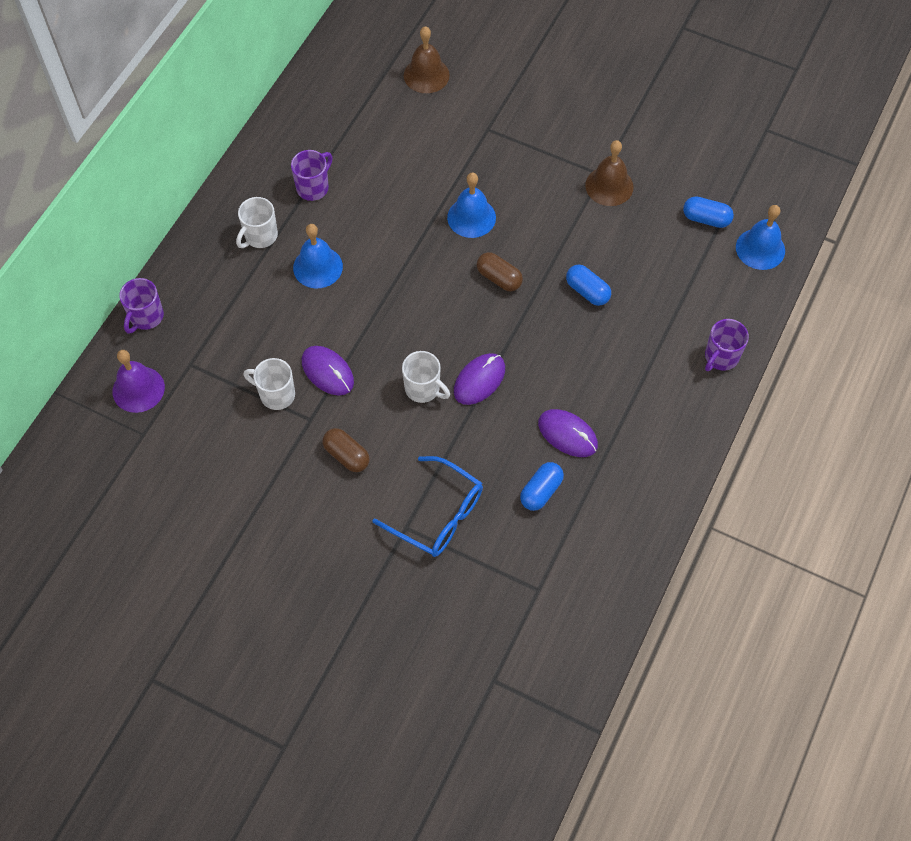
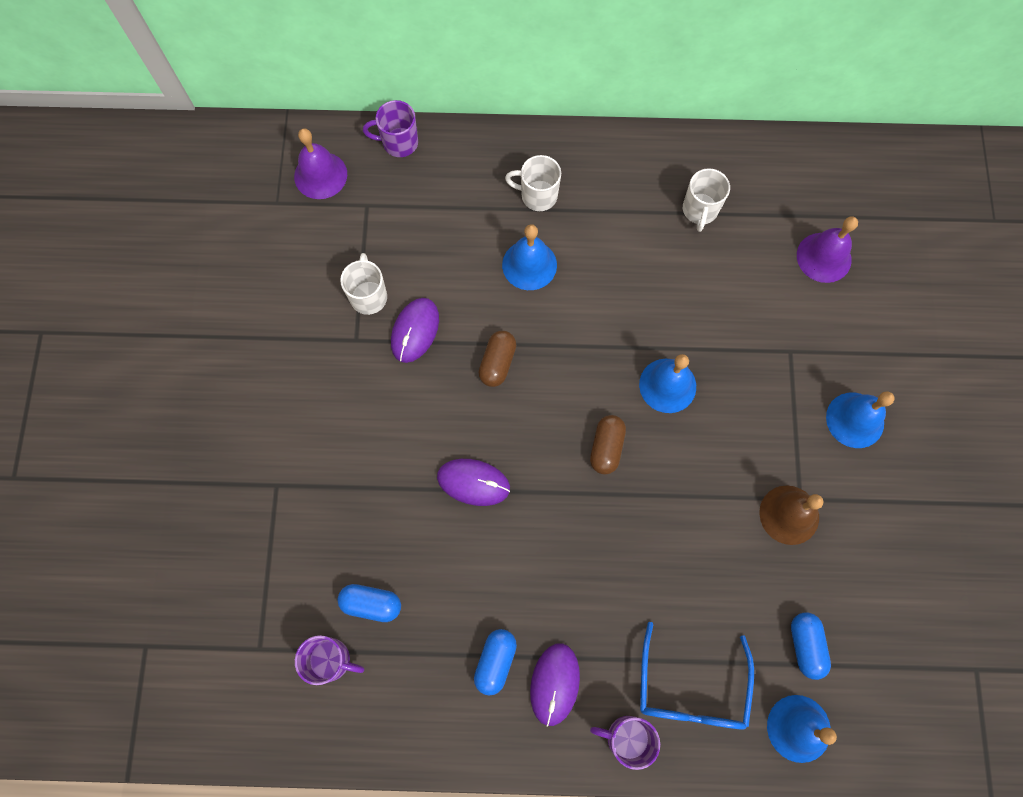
camera: 65 degrees right, 10 degrees up
(313, 187) = (620, 216): purple mug -> purple mug (331, 660)
(346, 455) = (331, 392): brown capsule -> brown capsule (497, 363)
(423, 389) = (437, 431): white mug -> white mug (699, 210)
(426, 75) = (824, 257): brown bell -> purple bell
(437, 514) = (302, 509): blue glasses -> blue glasses (691, 688)
(560, 115) = (855, 420): none -> blue bell
(567, 434) = (450, 603): purple mouse -> purple mouse (554, 684)
(587, 291) = (637, 549): blue capsule -> blue capsule (495, 661)

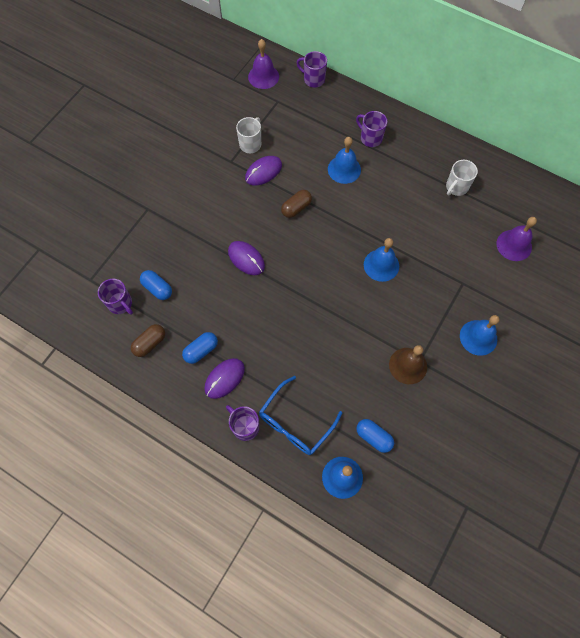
camera: 30 degrees right, 5 degrees down
(537, 195) = (370, 138): white mug -> purple mug
(606, 447) = (327, 278): brown capsule -> brown capsule (150, 343)
(805, 645) = (373, 437): blue capsule -> blue capsule turned 75 degrees counterclockwise

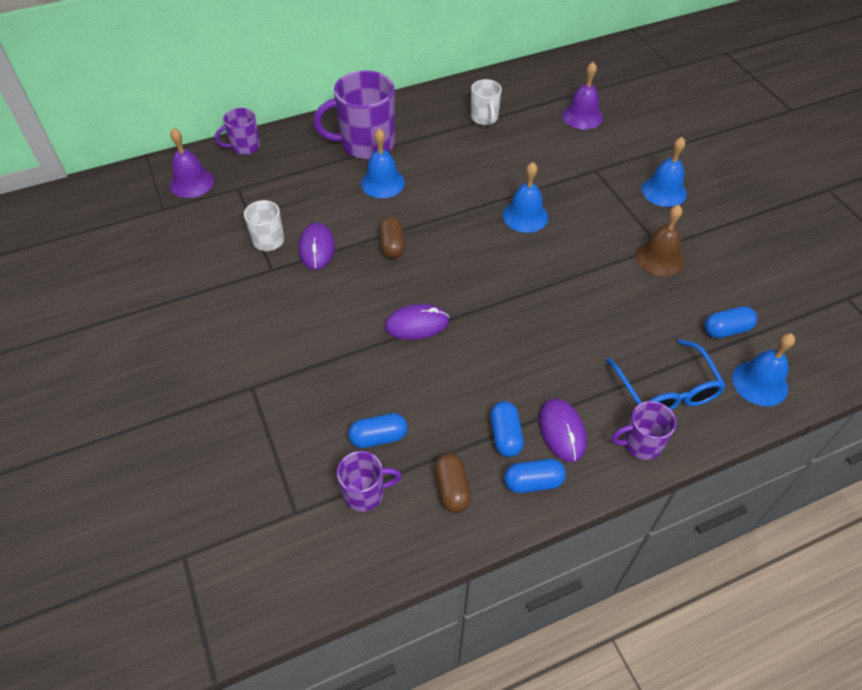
camera: 55 degrees left, 15 degrees down
(180, 382) = (533, 482): none -> blue capsule
(370, 138) = (366, 144): purple mug -> purple mug, size x1.85

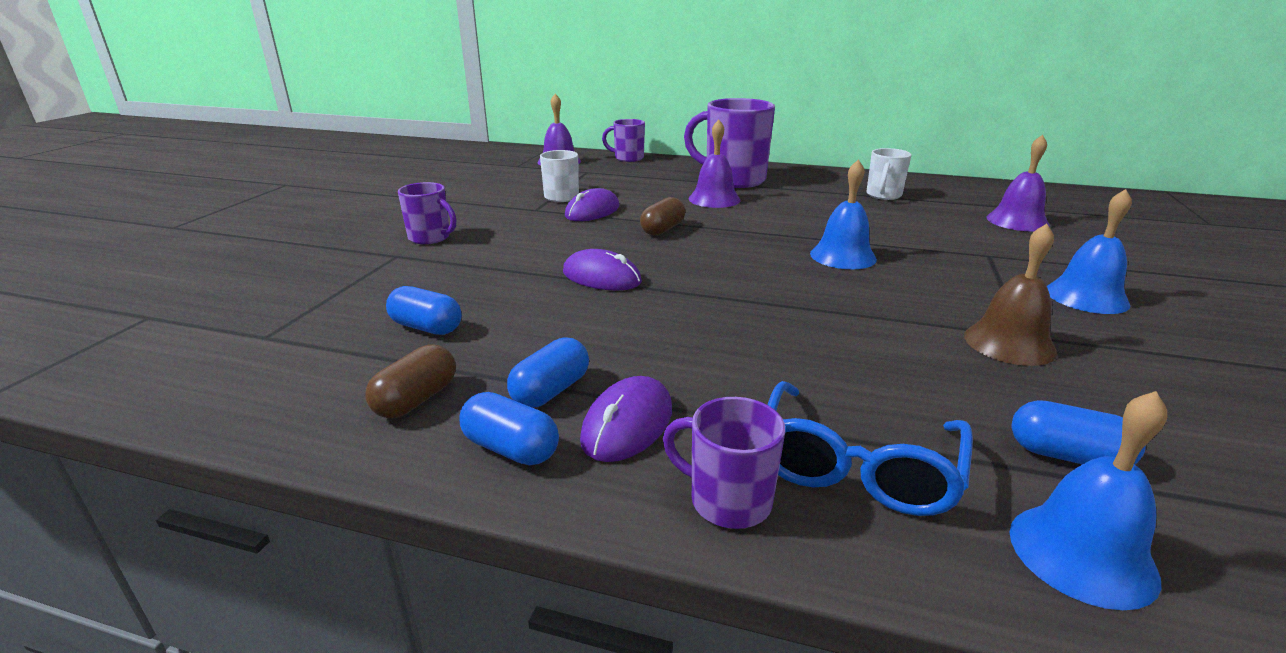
camera: 40 degrees right, 25 degrees down
(365, 493) = (338, 356): purple mug -> purple mug (430, 238)
(382, 183) = (714, 199): blue bell -> purple bell

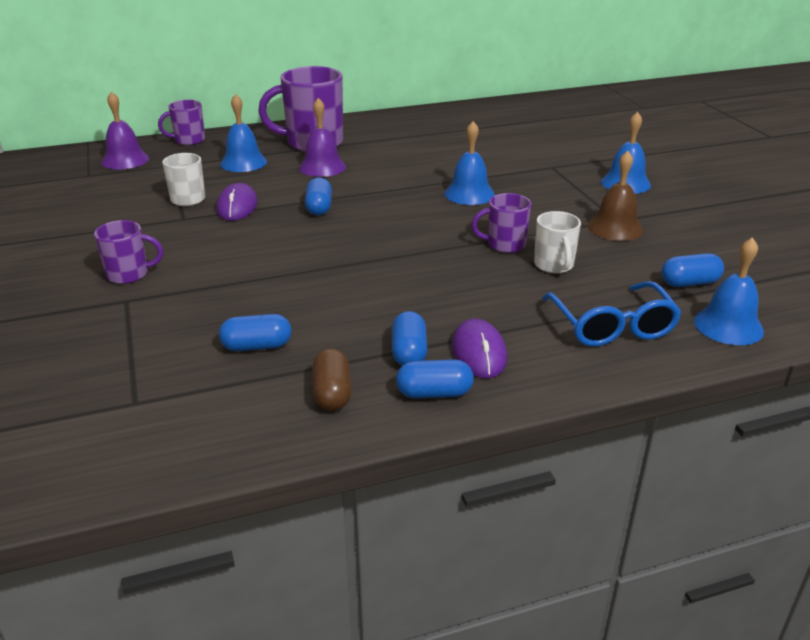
camera: 35 degrees left, 5 degrees up
(601, 277) = (329, 263): purple mouse -> none
(648, 181) = (243, 162): none -> blue bell
(662, 229) = (319, 207): brown capsule -> blue capsule
(727, 501) = (575, 368): purple mug -> purple mug (504, 244)
(883, 195) = (441, 131): white mug -> white mug (554, 265)
(1017, 221) = (544, 133): purple bell -> none

